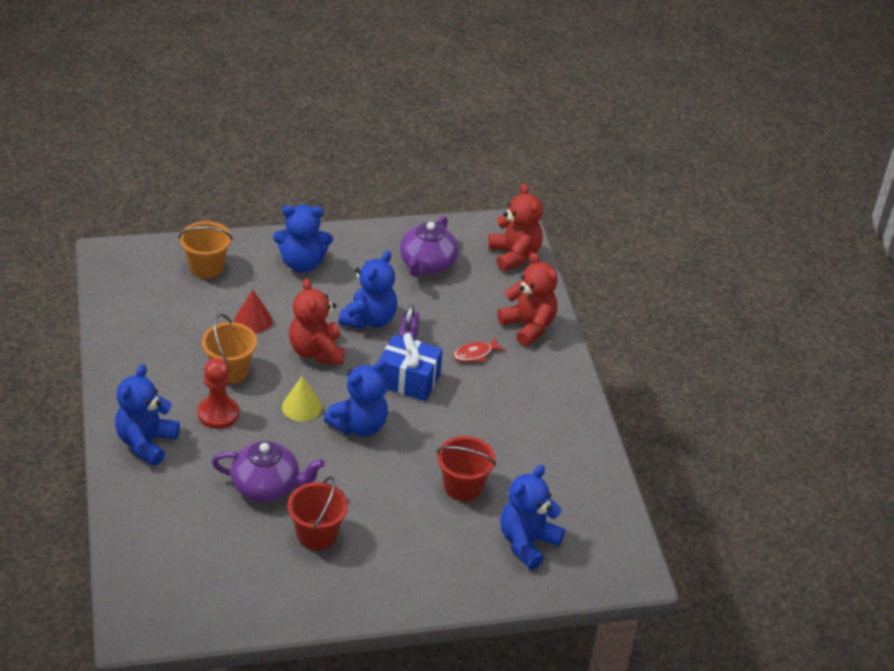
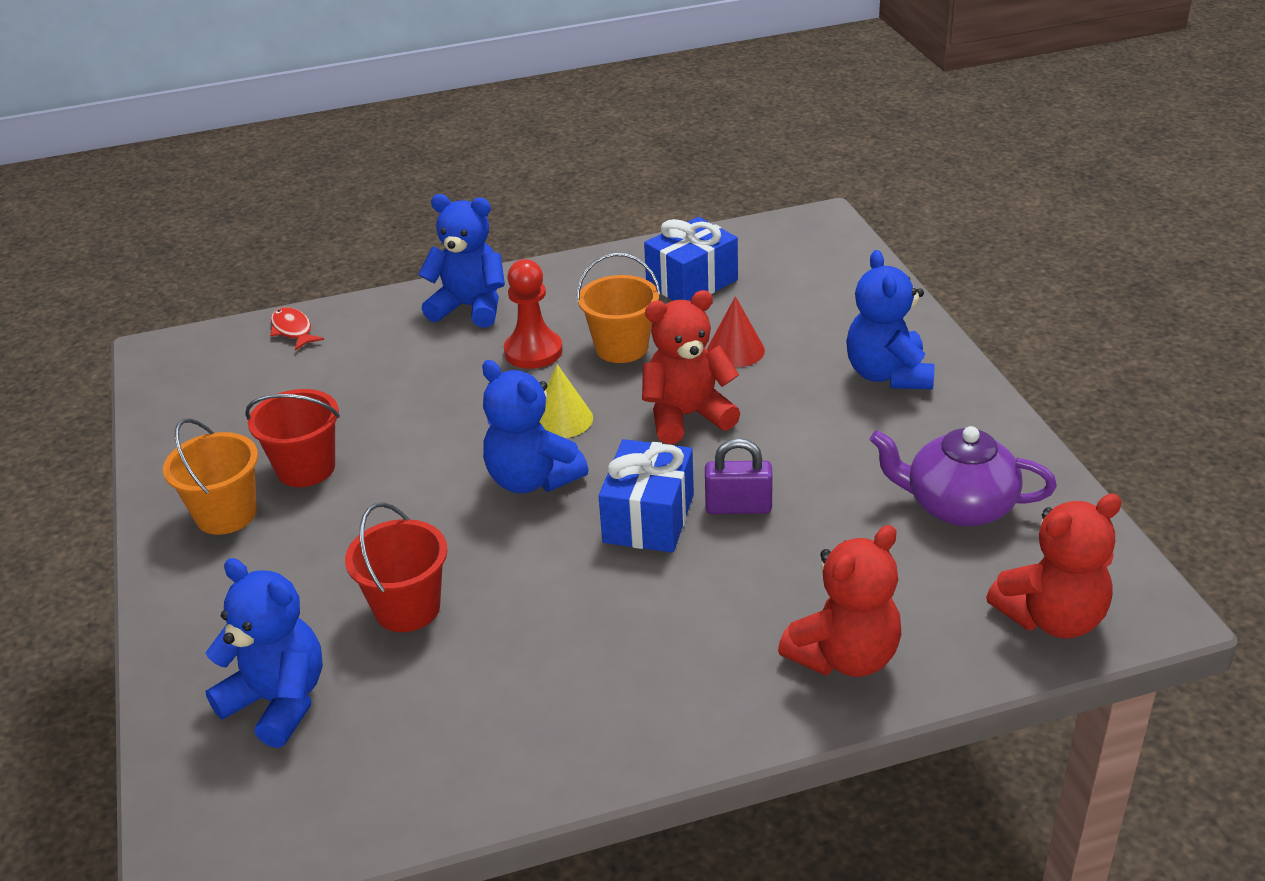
camera: 90 degrees right, 5 degrees down
(162, 327) = (692, 282): none -> blue gift
(206, 267) = (834, 295): orange bucket -> orange bucket (226, 514)
(267, 486) = (397, 412): purple teapot -> none
(369, 319) = (782, 458): blue teddy bear -> none
(475, 354) = (739, 591): red fish -> red fish (293, 330)

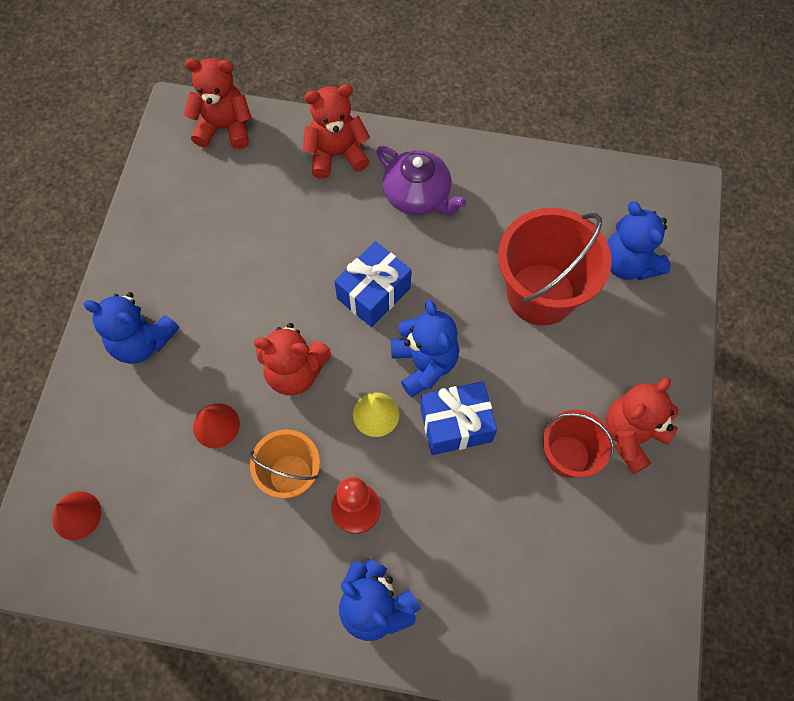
camera: 155 degrees left, 30 degrees up
(226, 514) = (632, 435): orange bucket -> red teddy bear
(293, 330) = (533, 659): red fish -> none
(407, 608) = (541, 294): red bucket -> red bucket, size x1.70
(692, 282) = (185, 535): blue gift -> blue gift (456, 425)
(738, 507) = (318, 275): purple padlock -> none
(808, 258) = (76, 515): none -> red cone
(888, 375) = (142, 341): blue teddy bear -> blue teddy bear turned 90 degrees clockwise
(958, 506) = (202, 214): purple teapot -> purple teapot (418, 196)

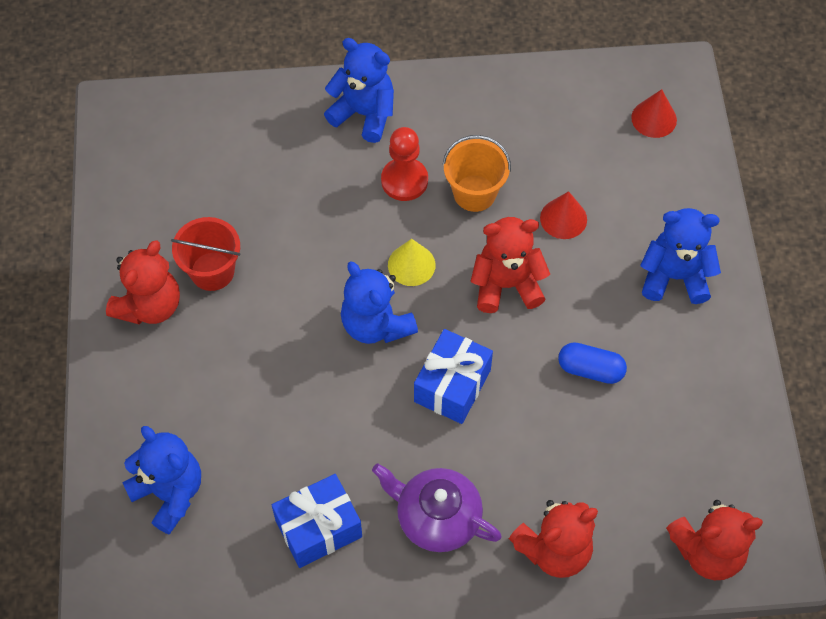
camera: 165 degrees right, 5 degrees down
(252, 278) = (590, 369): none -> blue capsule
(456, 425) = (329, 274): blue gift -> blue gift (318, 528)
(541, 294) = (266, 430): red bucket -> none

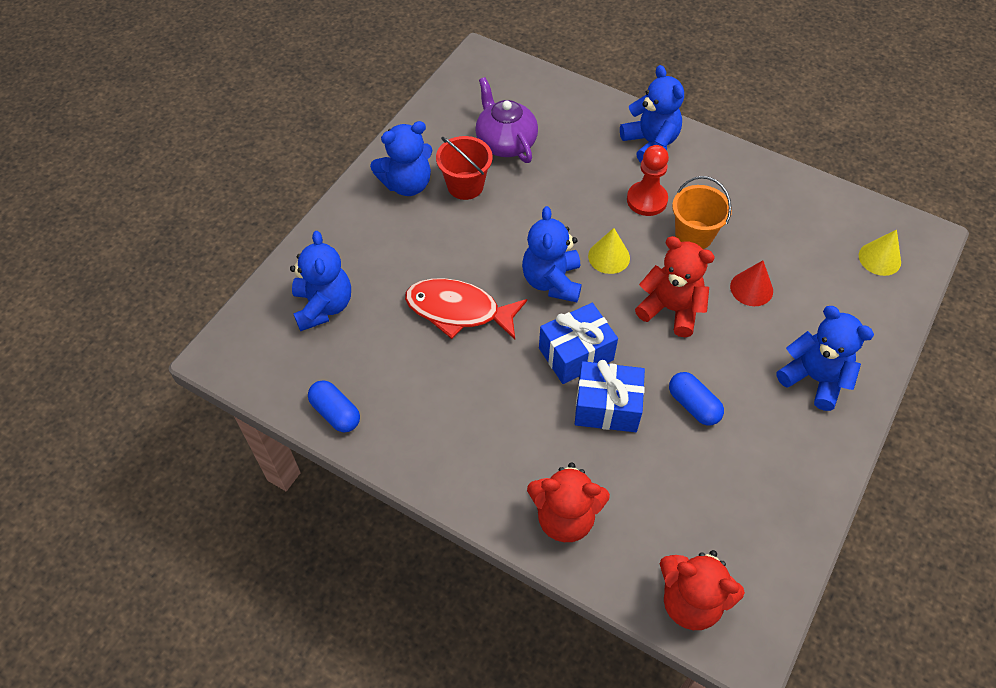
camera: 35 degrees right, 5 degrees down
(150, 305) = (407, 184): red teddy bear -> blue teddy bear
(271, 593) = (335, 413): none -> blue capsule
(309, 412) = (458, 311): none -> red fish
(318, 528) = (403, 391): blue gift -> blue gift (607, 407)
(437, 517) = (493, 437): purple teapot -> purple teapot (505, 142)
(654, 118) = (879, 258): red cone -> yellow cone

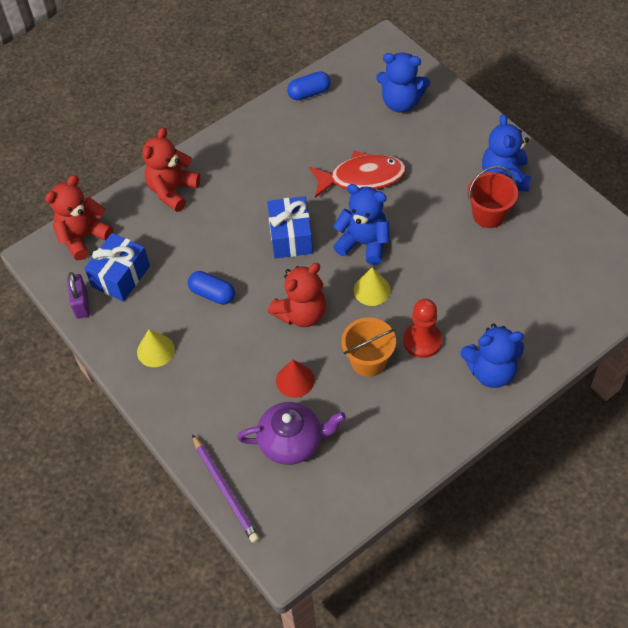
camera: 115 degrees right, 0 degrees up
(458, 311) = (362, 178): red fish -> red fish turned 45 degrees clockwise
(505, 142) = (531, 257): purple teapot -> purple teapot (292, 442)
(607, 407) = (238, 241): blue gift -> blue gift (120, 276)
(693, 405) = (212, 294): blue capsule -> blue capsule turned 45 degrees clockwise
(787, 550) = (81, 304): none -> purple padlock
(814, 378) = (193, 385): blue teddy bear -> none
(879, 258) = (280, 500): yellow cone -> yellow cone (155, 350)
(901, 305) = (225, 490): none -> purple pencil

